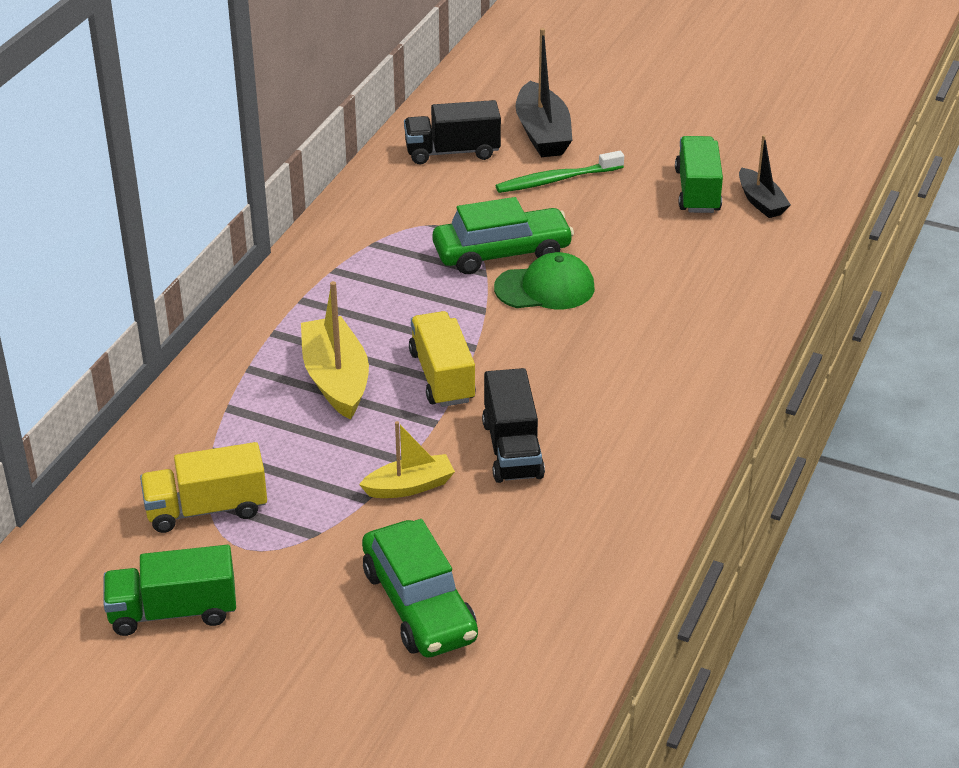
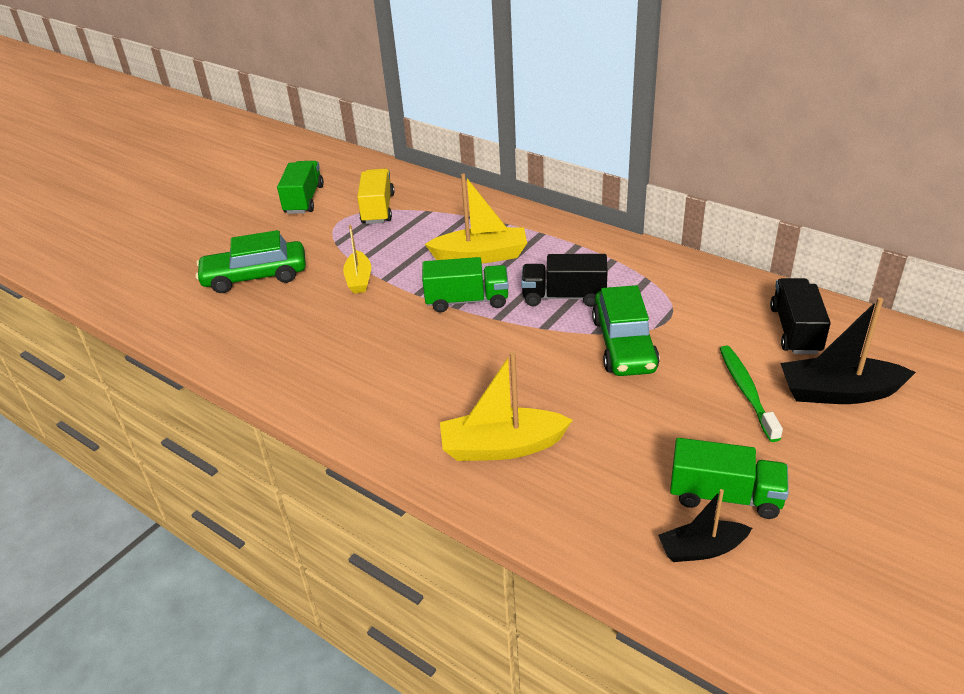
camera: 105 degrees right, 0 degrees up
(442, 376) = (467, 300): yellow truck -> green truck
(512, 449) = (373, 325): black truck -> black truck (564, 296)
(545, 288) = (567, 363): green cap -> none
(687, 317) = (502, 447): none -> yellow boat

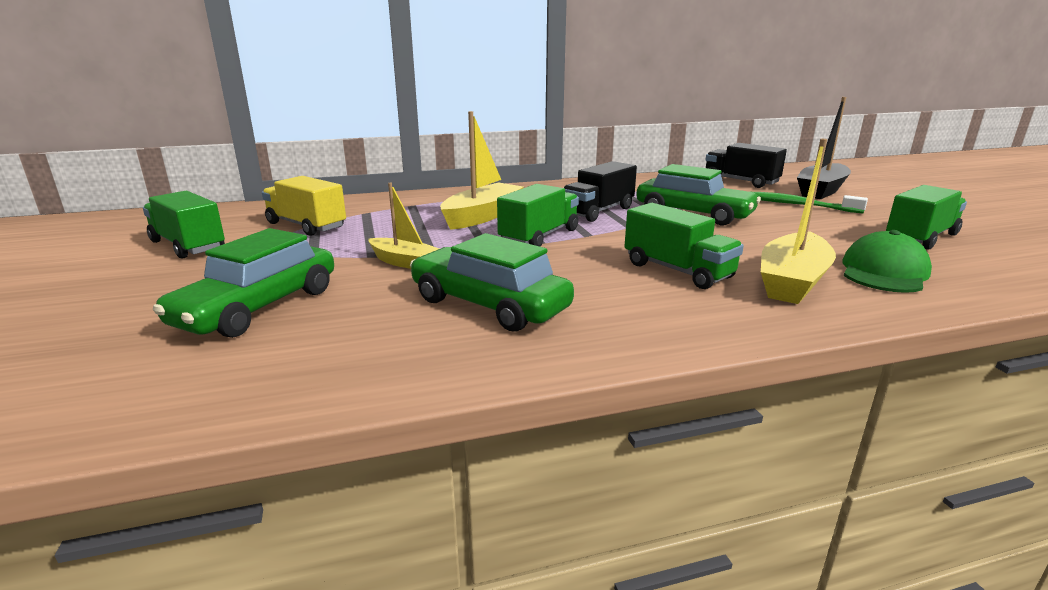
camera: 55 degrees left, 15 degrees down
(330, 342) = (489, 304): none -> green car
(465, 387) = (677, 270): none -> green truck
(582, 489) = (884, 272): none -> green cap
(701, 549) = (987, 259): black boat -> none

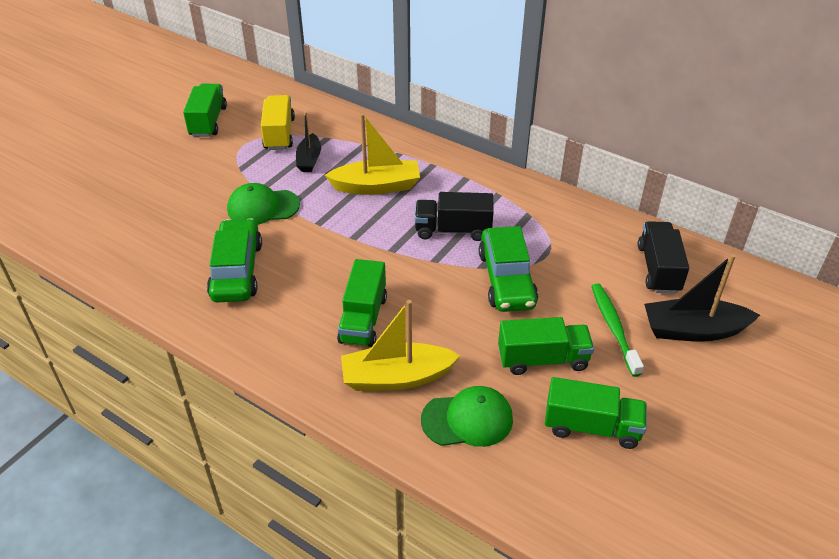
camera: 50 degrees right, 20 degrees up
(258, 307) = (164, 201): green car -> none
(379, 226) = (309, 159): none -> black boat
(404, 262) = (263, 207): yellow boat -> green cap
(539, 236) = (364, 232): green truck -> green truck (543, 359)

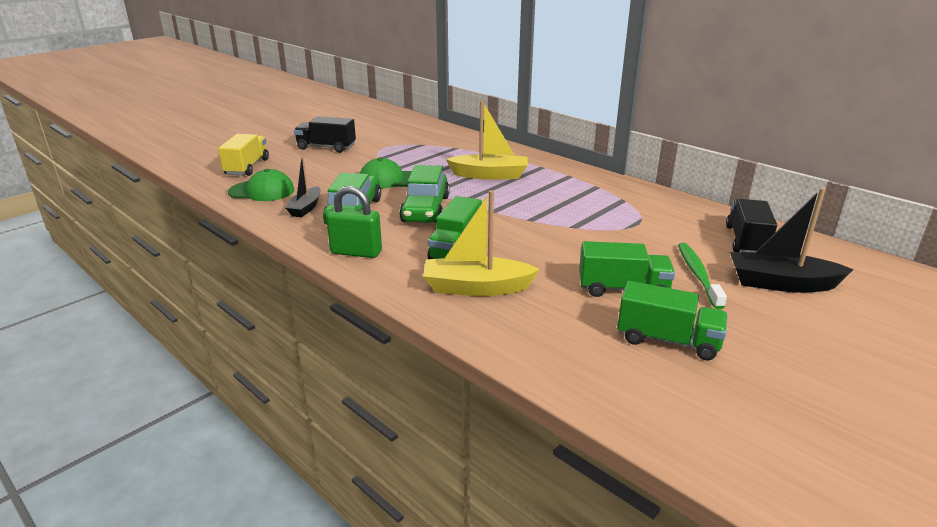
camera: 10 degrees right, 15 degrees down
(208, 121) = (362, 134): green truck -> none
(257, 339) = (356, 252): none -> green padlock
(279, 134) = (417, 143): yellow truck -> yellow truck (247, 167)
(309, 159) = (437, 158): black boat -> black boat (306, 208)
(453, 230) = (551, 203): black truck -> black truck (326, 147)
(467, 419) = (539, 322): green cap -> green cap (262, 191)
(506, 279) = (595, 236): green car -> green car (425, 209)

